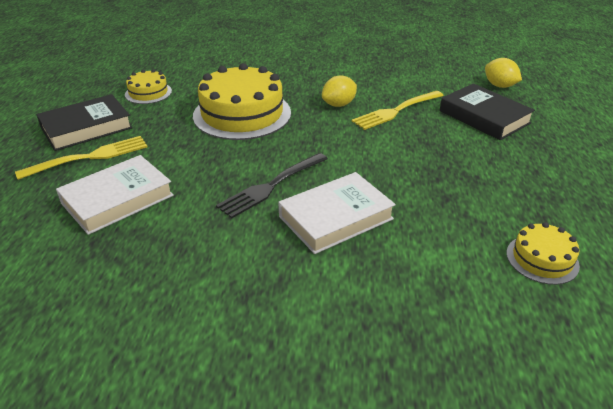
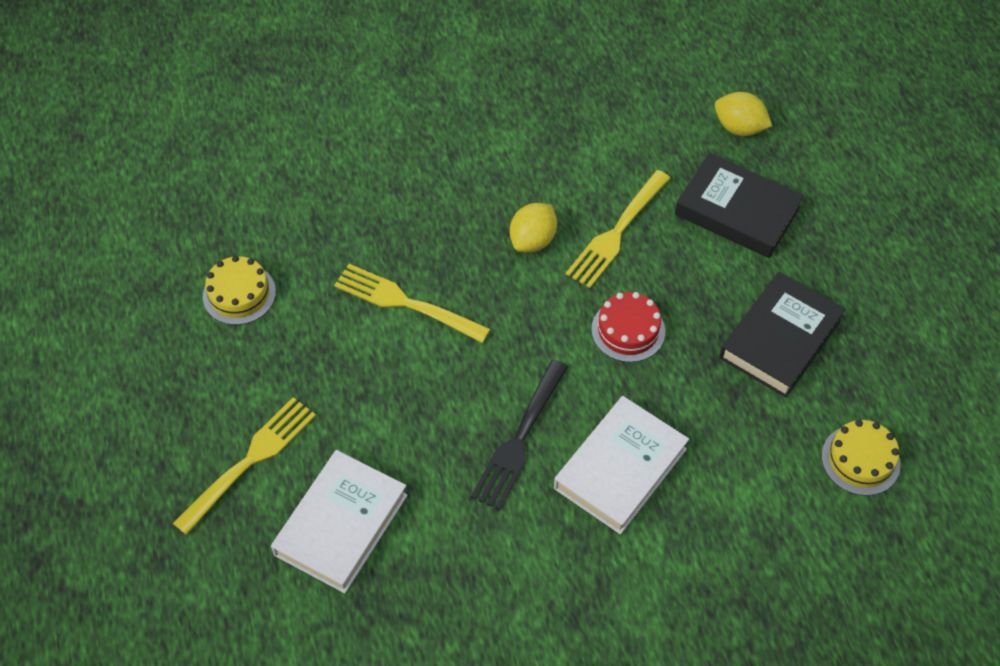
camera: 20 degrees left, 20 degrees up
(86, 127) = (201, 402): black book -> black book (780, 339)
(242, 114) = (407, 303): yellow cake -> yellow fork
(380, 152) = (628, 330): none -> red cake

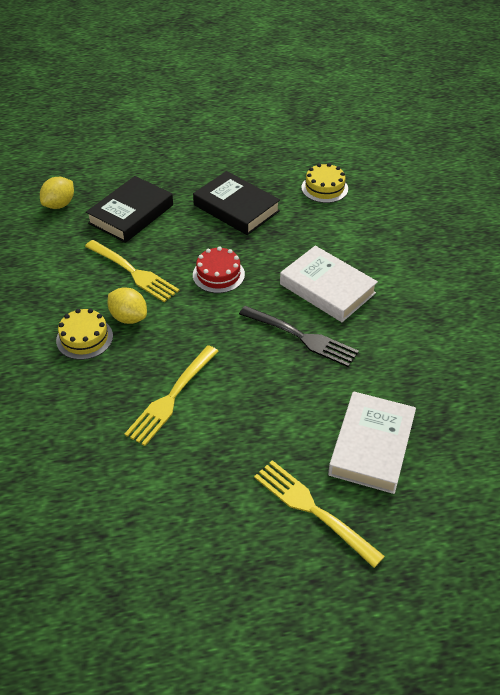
camera: 85 degrees left, 10 degrees down
(239, 294) = (137, 519): yellow cake -> yellow cake (84, 338)
(341, 525) = (371, 446): white book -> white book turned 75 degrees clockwise

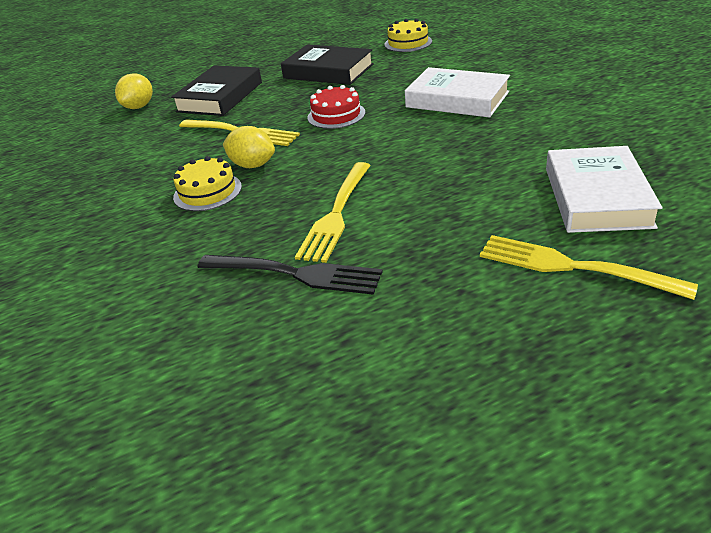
camera: 10 degrees left, 10 degrees down
(300, 337) = (453, 136): black fork -> black fork (293, 274)

